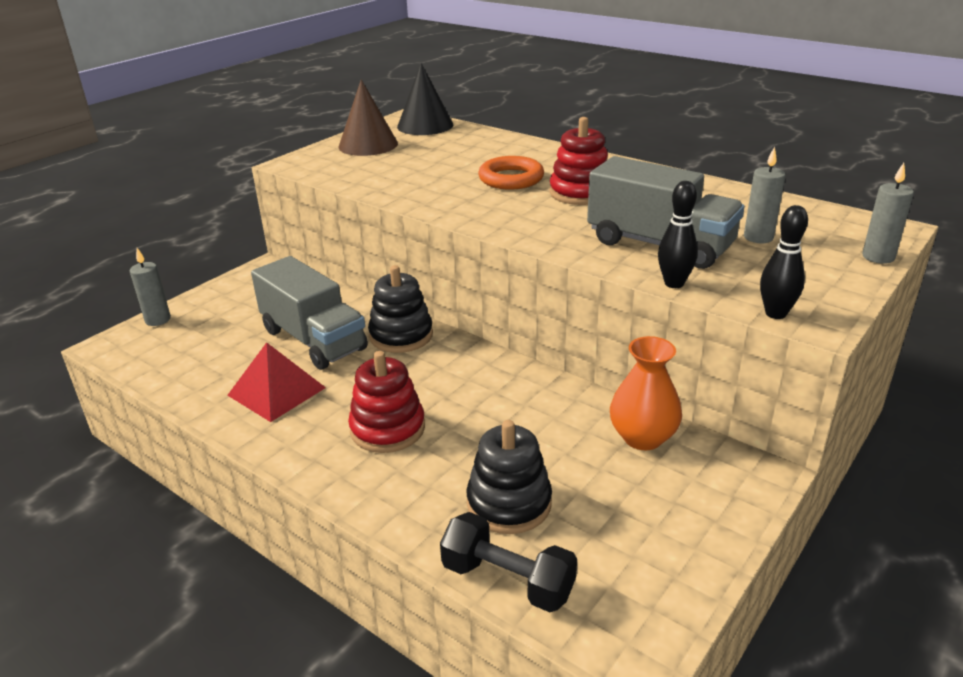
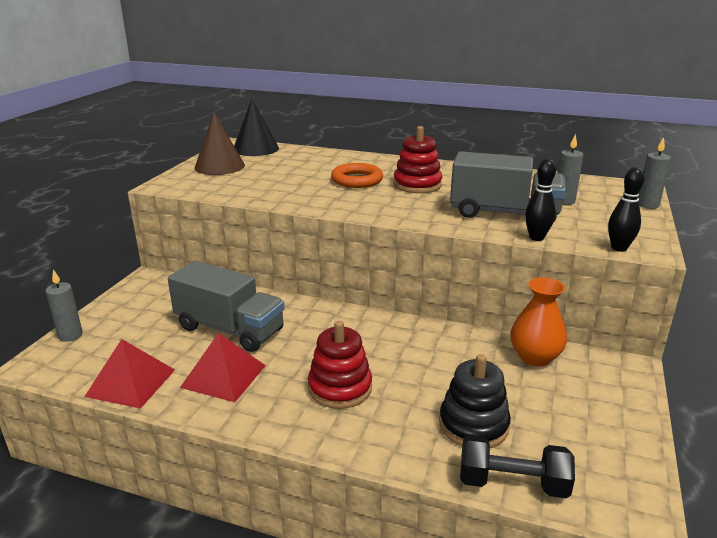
camera: 20 degrees left, 5 degrees down
(185, 380) = (131, 382): none -> red pyramid
(401, 335) = (302, 314): black stacking toy -> none

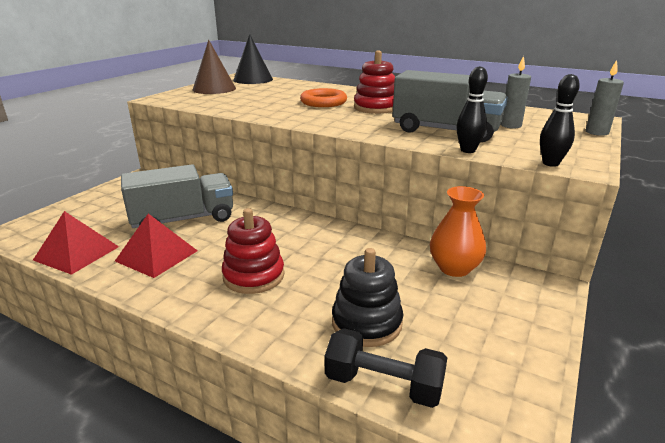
camera: 10 degrees right, 0 degrees up
(70, 335) = (53, 213): grey candle -> none
(229, 329) = (183, 219): grey truck -> grey truck turned 60 degrees counterclockwise

